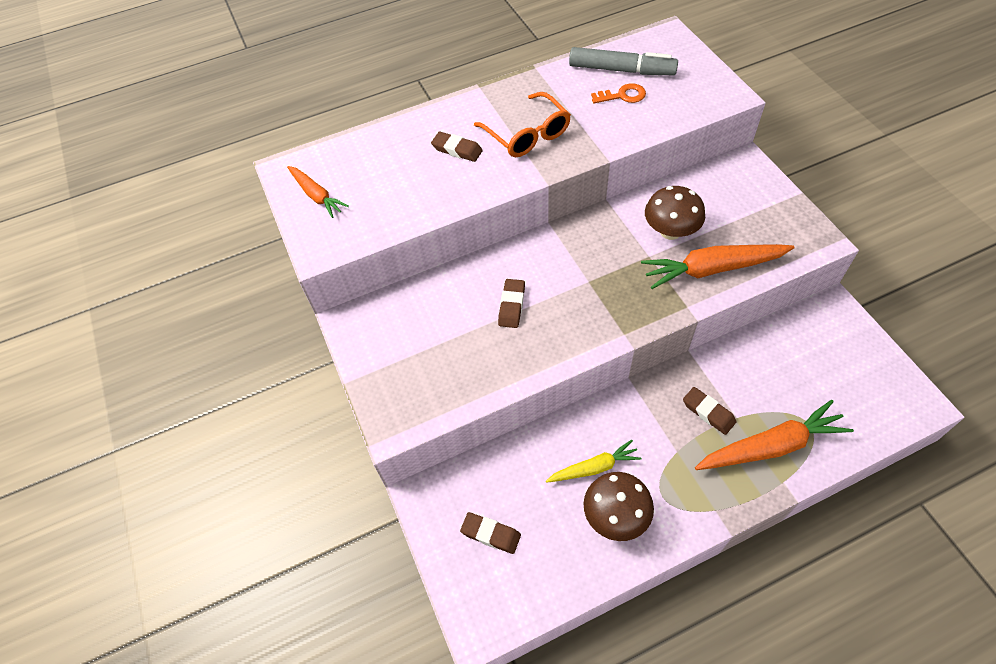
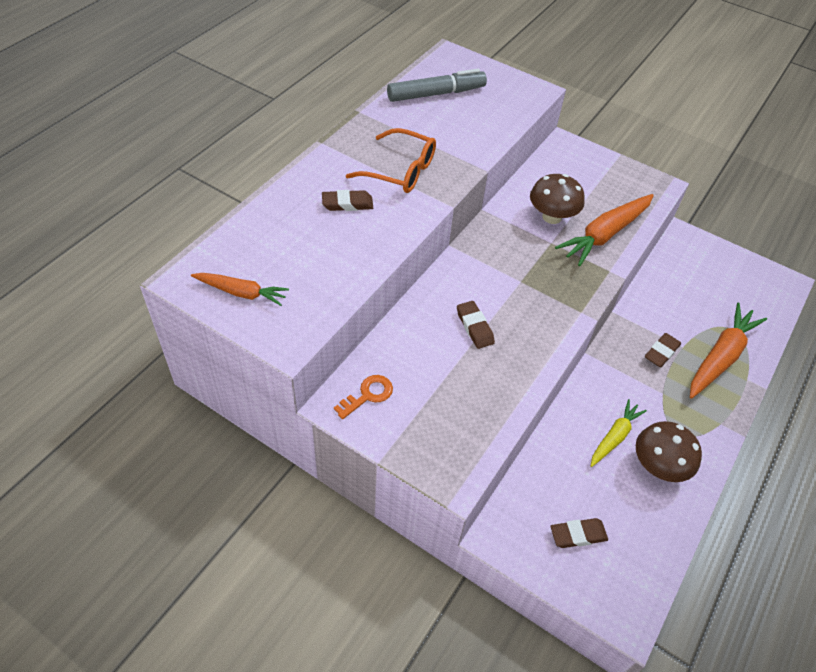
camera: 40 degrees left, 5 degrees down
(622, 96) = (454, 114): orange key -> orange key (367, 395)
(708, 412) = (661, 352): brown eraser -> brown eraser turned 60 degrees counterclockwise

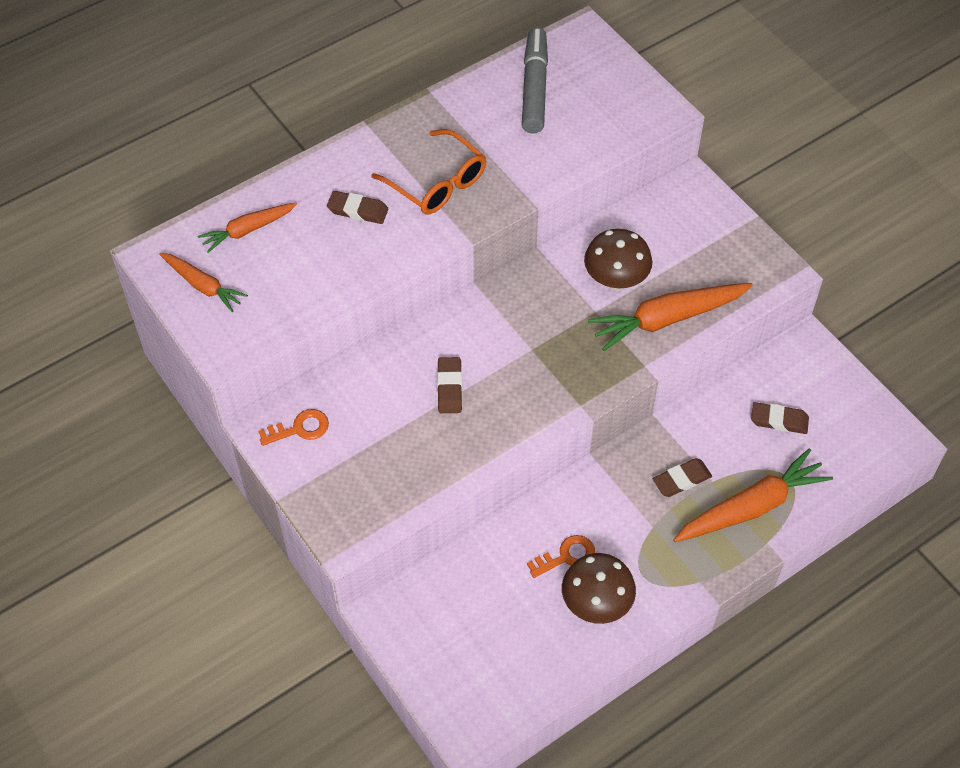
camera: 25 degrees right, 5 degrees up
(261, 239) = (248, 230): none -> orange carrot
(436, 94) = (534, 87): grey marker -> grey marker turned 90 degrees counterclockwise
(578, 535) = (466, 642): brown eraser -> brown eraser (779, 420)
(614, 437) = (566, 556): yellow carrot -> orange key

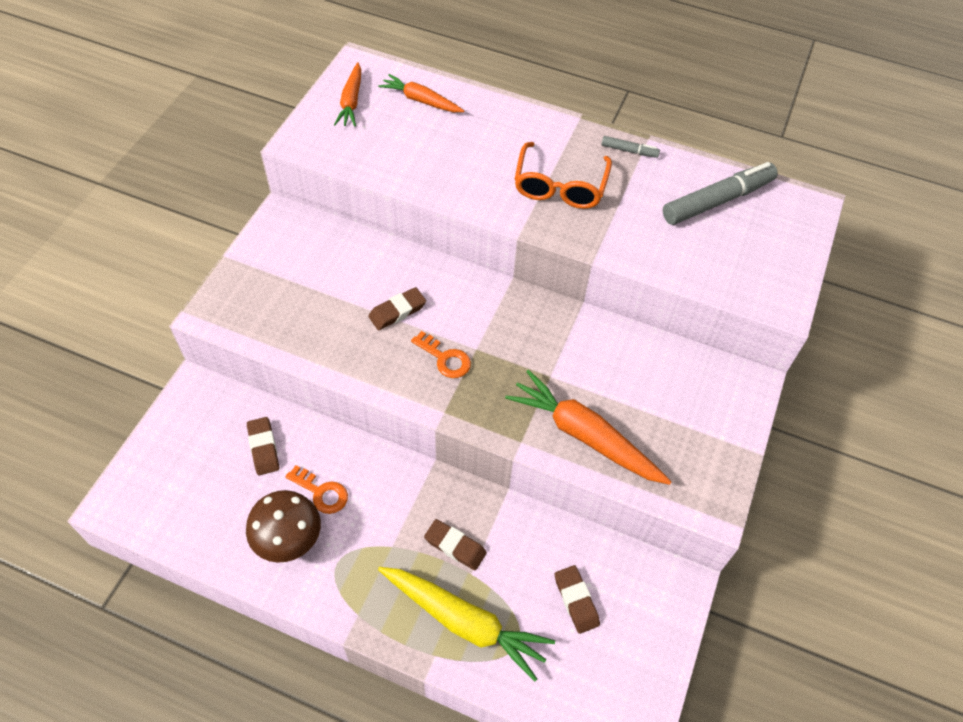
camera: 55 degrees right, 0 degrees up
(299, 428) = (295, 237): orange key -> orange key (445, 358)
(358, 210) = (491, 152): brown eraser -> brown eraser (263, 448)
(434, 113) = (629, 151): none -> grey marker
(615, 279) = (596, 374): brown mushroom -> none
(751, 507) = (464, 622): orange carrot -> yellow carrot

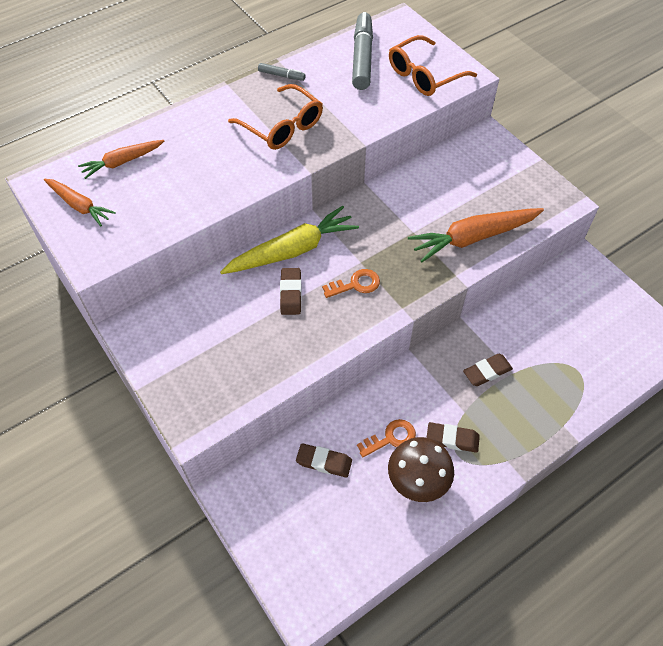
camera: 55 degrees left, 0 degrees up
(464, 622) = (548, 395): yellow carrot -> yellow carrot (292, 250)
(576, 600) = (565, 322): brown eraser -> brown eraser (452, 439)
(629, 151) = (281, 75): grey marker -> grey marker turned 60 degrees clockwise
(742, 266) = (424, 75): none -> orange glasses

